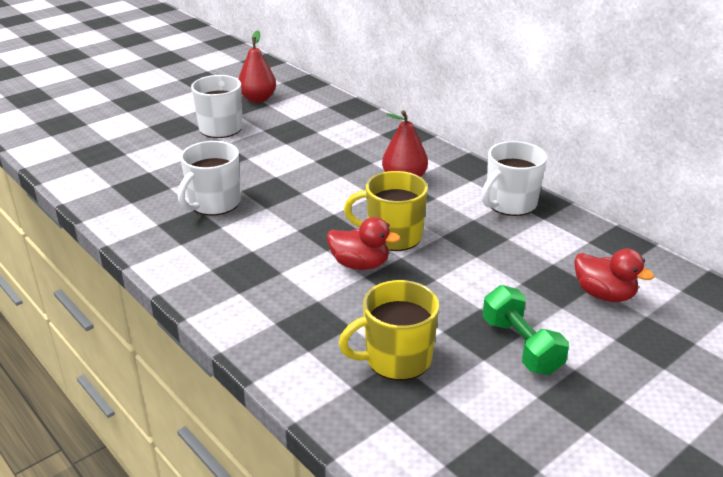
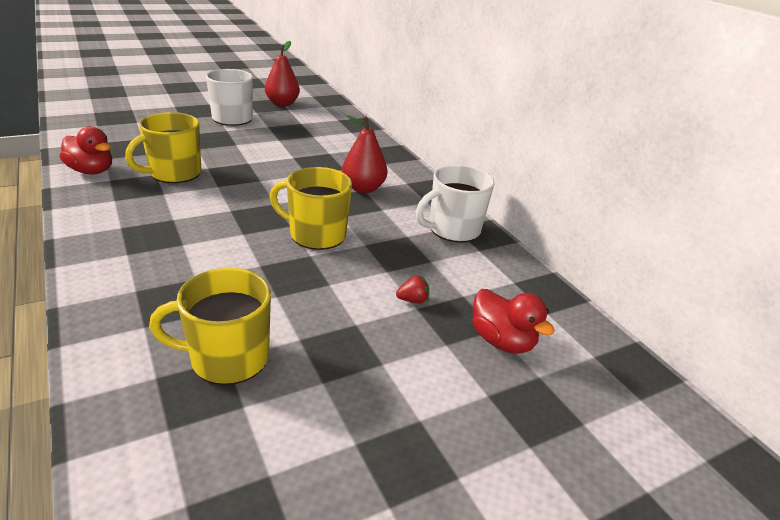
camera: 10 degrees right, 0 degrees up
(214, 203) = (174, 173): white mug -> yellow mug
(360, 264) = (264, 253): red duck -> red duck (91, 171)
(514, 277) = (413, 300): none -> red strawberry
(521, 346) = (374, 377): green dumbbell -> none

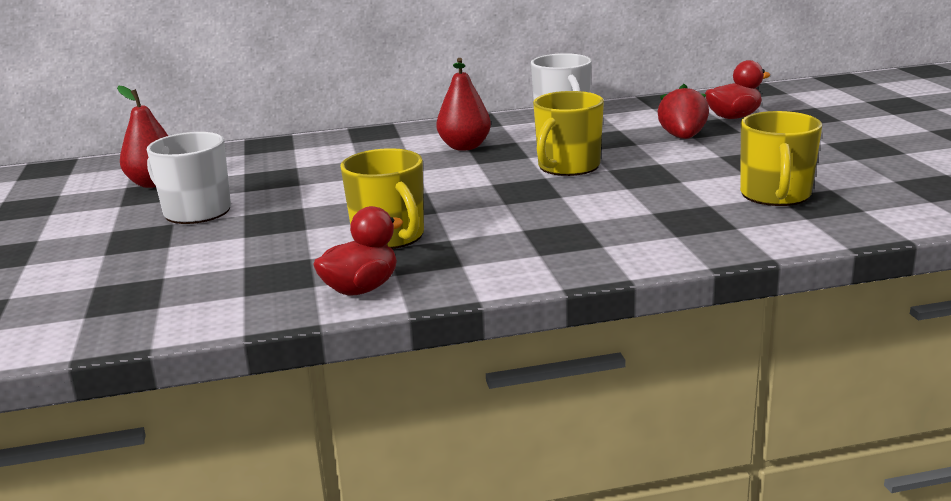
camera: 70 degrees left, 10 degrees down
(413, 300) = (683, 137): red strawberry -> red strawberry, size x1.97

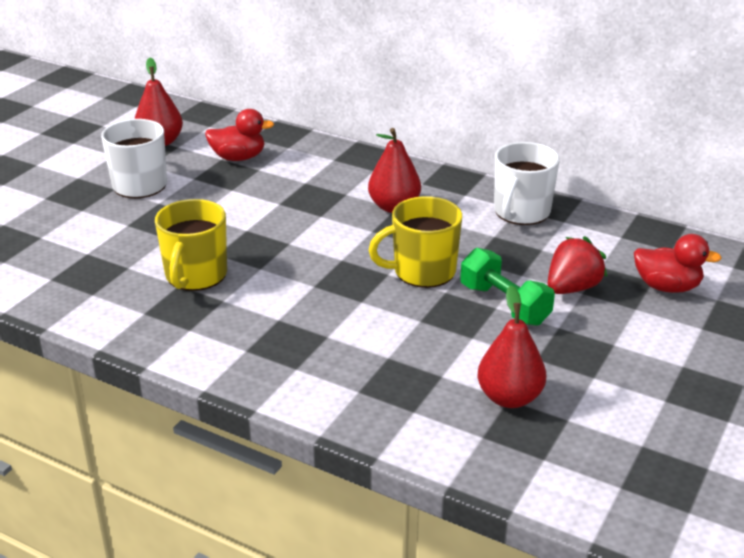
camera: 40 degrees right, 10 degrees up
(361, 289) = (107, 313): red duck -> red duck (238, 157)
(662, 160) = (504, 305): none -> green dumbbell
(775, 195) = (509, 398): yellow mug -> red pear

